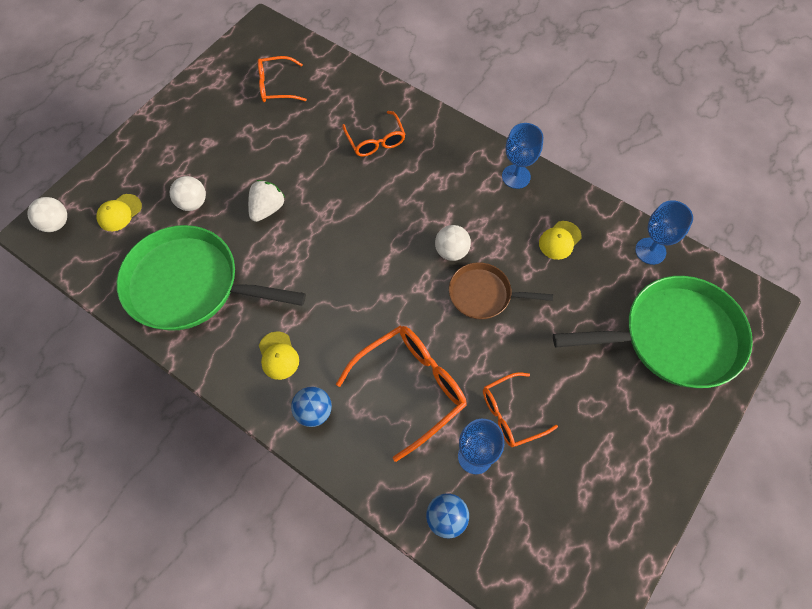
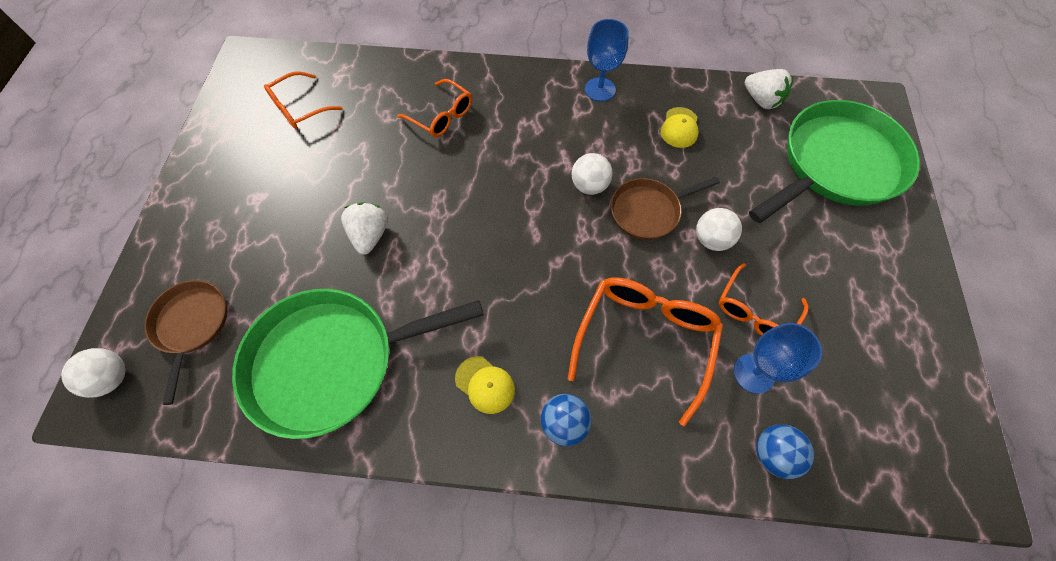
camera: 30 degrees left, 0 degrees up
(119, 213) = (191, 324): yellow cap -> brown pan
(192, 203) = (278, 270): white ball -> white ball (711, 240)
(650, 251) = (761, 100): blue goblet -> white strawberry

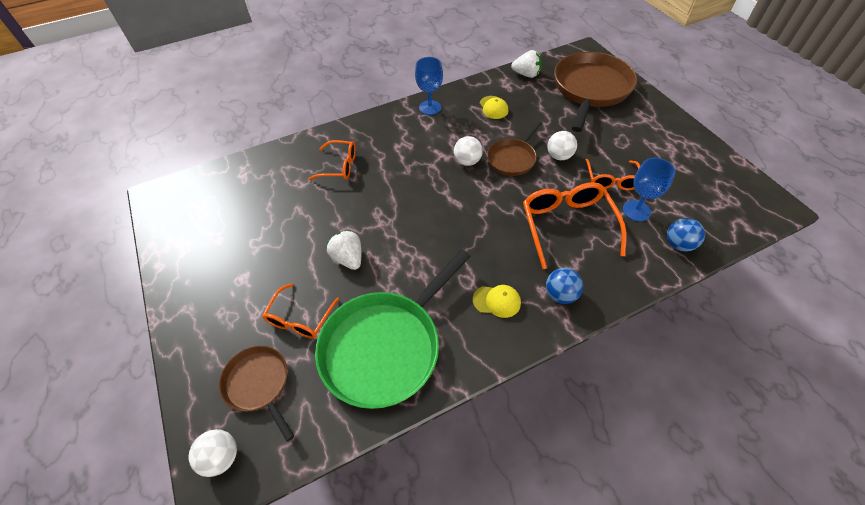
camera: 30 degrees left, 10 degrees down
(299, 108) = (229, 208): orange glasses -> orange glasses (300, 318)
(836, 164) = (590, 89): green pan -> brown pan

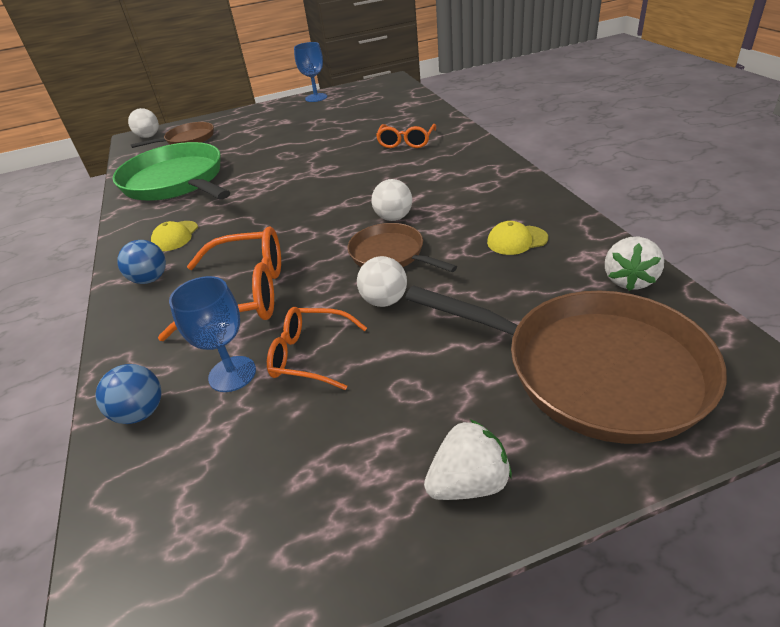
camera: 100 degrees right, 15 degrees down
(300, 318) = (230, 146): orange glasses -> none
(348, 258) = (279, 158): white strawberry -> white strawberry (468, 483)
(430, 107) = (514, 187): blue goblet -> blue goblet (316, 98)

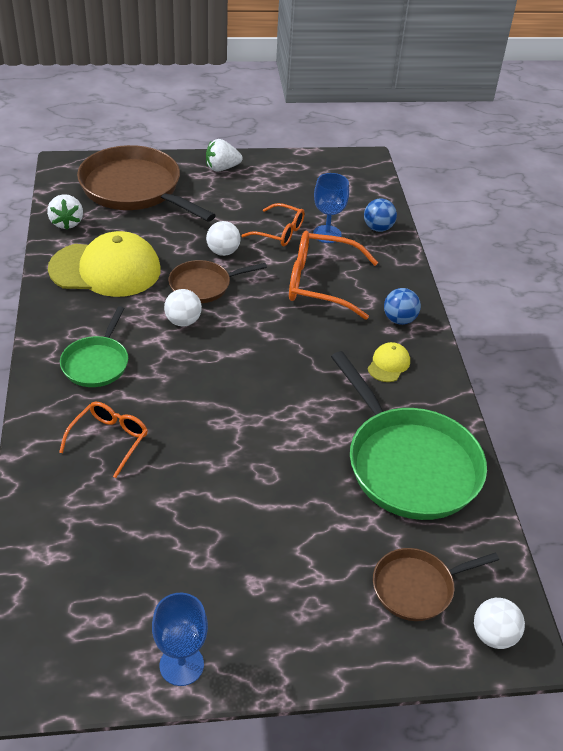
camera: 175 degrees left, 5 degrees up
(390, 254) = (203, 285): brown pan -> brown pan turned 105 degrees clockwise
(452, 172) = (96, 363): none -> green pan
(516, 240) = (105, 269): yellow cap -> yellow cap, size x2.32
(629, 280) = (66, 223): white strawberry -> white strawberry turned 135 degrees clockwise

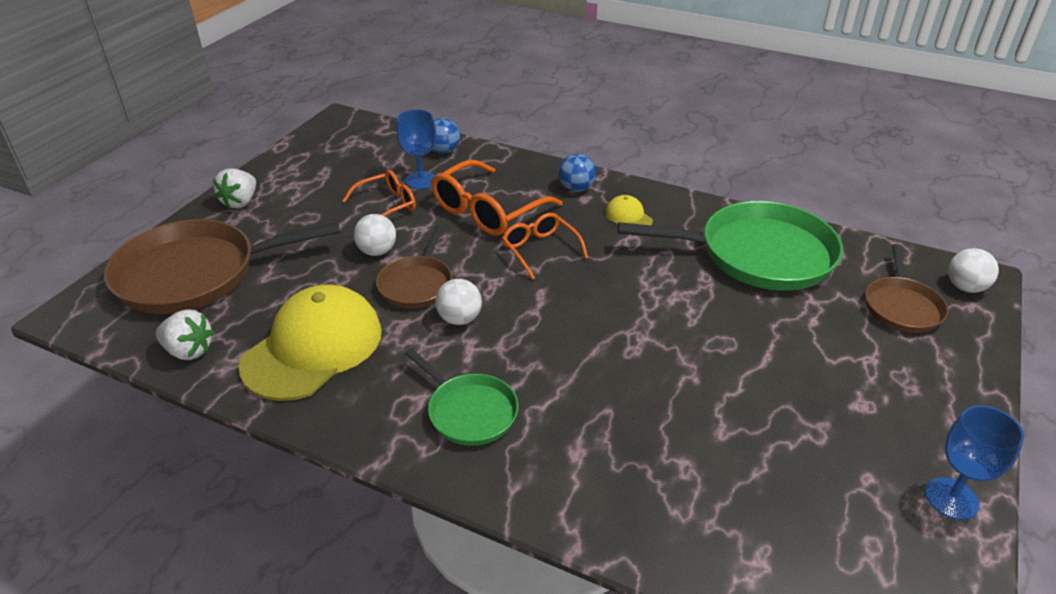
camera: 55 degrees left, 5 degrees down
(109, 440) = (603, 444): orange glasses -> orange glasses (540, 250)

